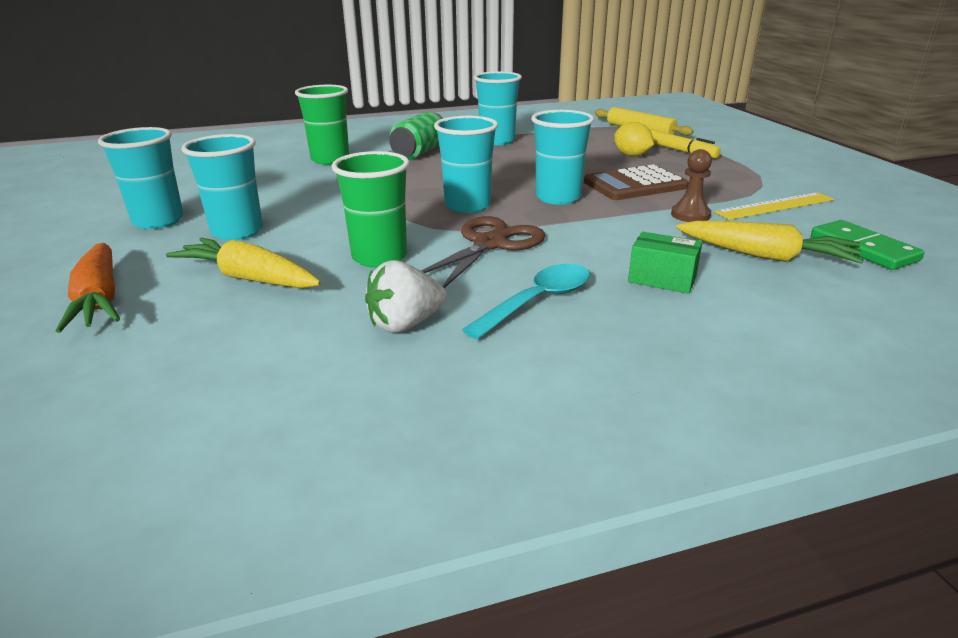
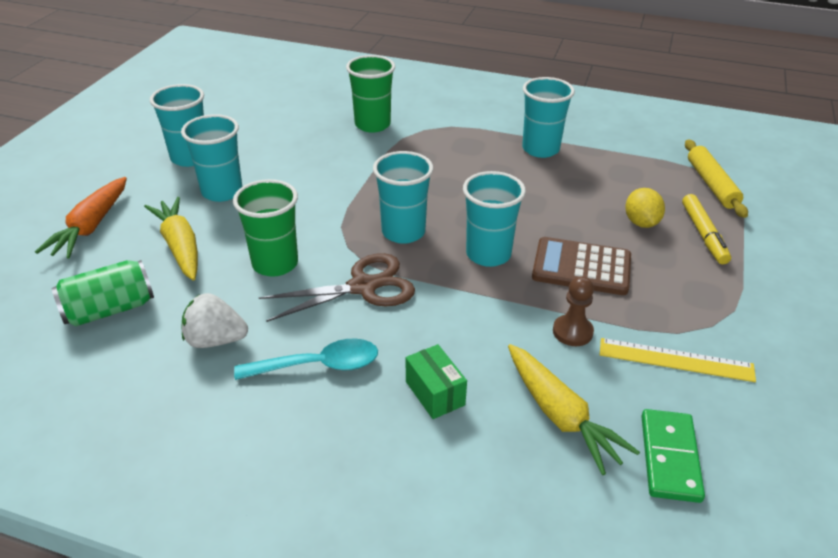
camera: 35 degrees right, 10 degrees up
(419, 152) = (452, 141): green can -> green can (110, 309)

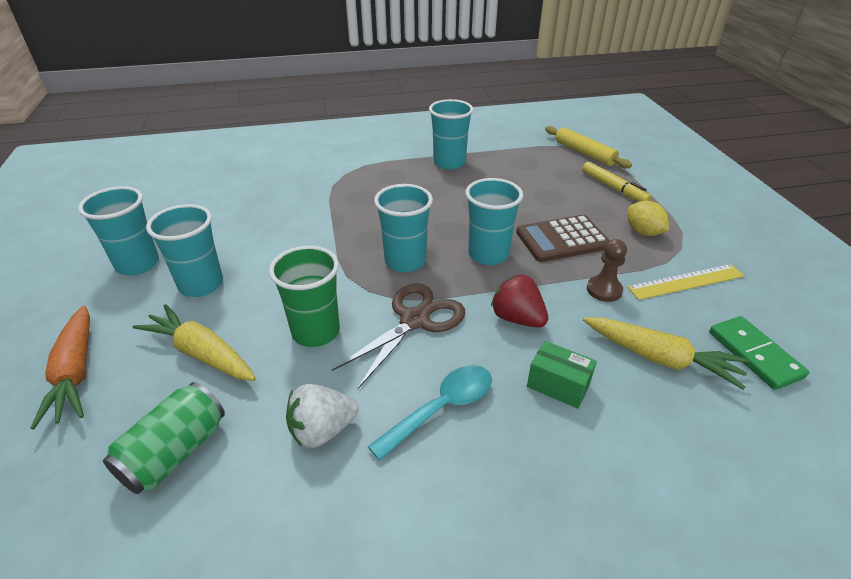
camera: 30 degrees left, 0 degrees up
(372, 125) = (296, 182): green cup -> none
(456, 322) = (517, 318): none -> red strawberry
(641, 223) = (568, 193): yellow lemon -> yellow lemon (643, 232)

